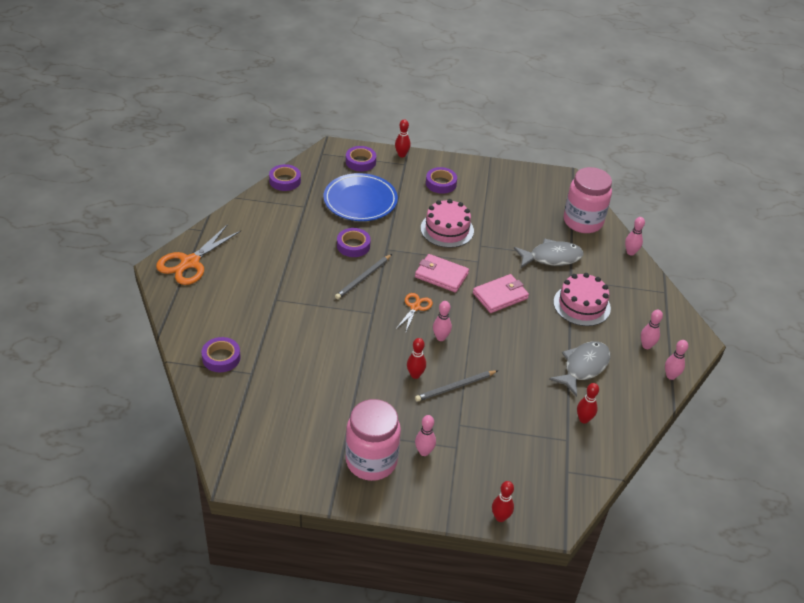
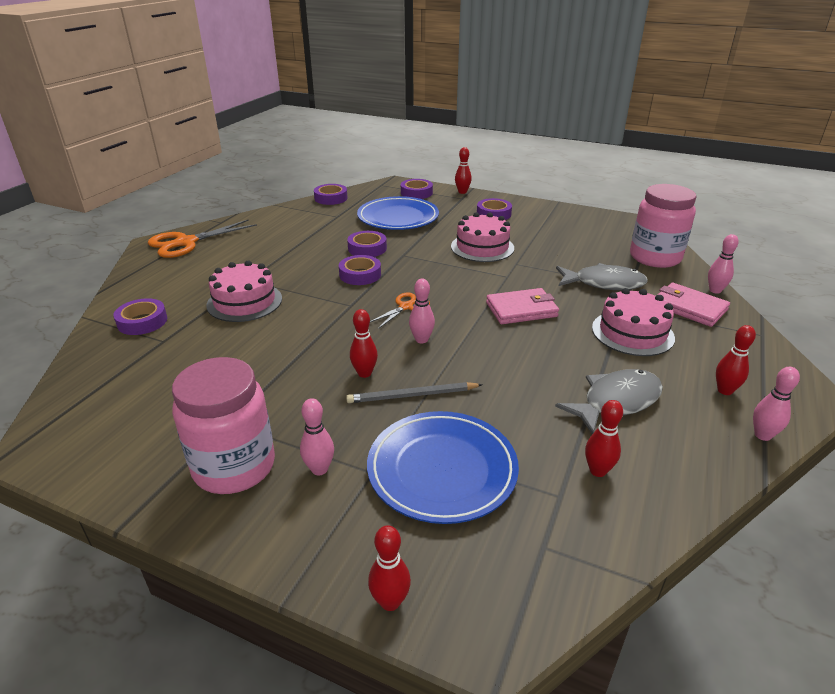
camera: 20 degrees right, 10 degrees down
(288, 323) = (244, 302): none -> pink cake
(363, 278) = (360, 274): grey pencil -> purple tape
(441, 275) = (455, 283): pink wallet -> pink wallet (689, 308)
(496, 437) = (442, 470): none -> blue plate
(646, 346) = (725, 390): pink bowling pin -> red bowling pin

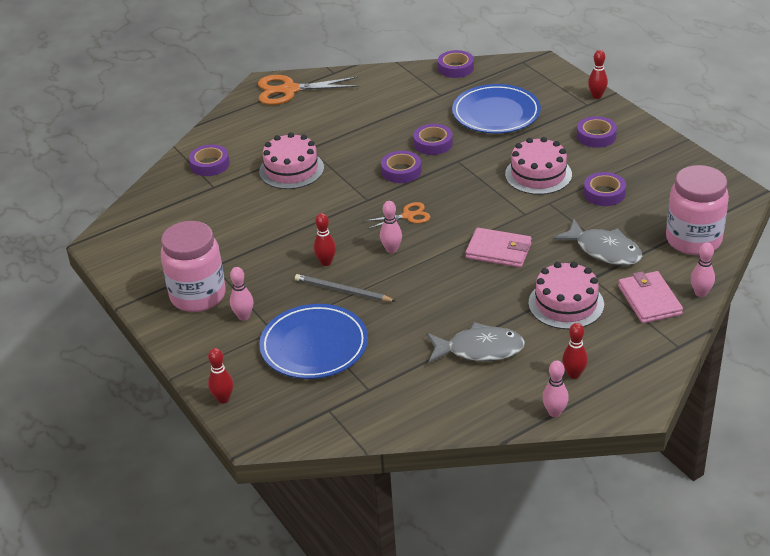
camera: 35 degrees right, 5 degrees up
(416, 193) = (547, 84): purple tape -> purple tape (604, 193)
(597, 471) = (409, 386): red bowling pin -> none

